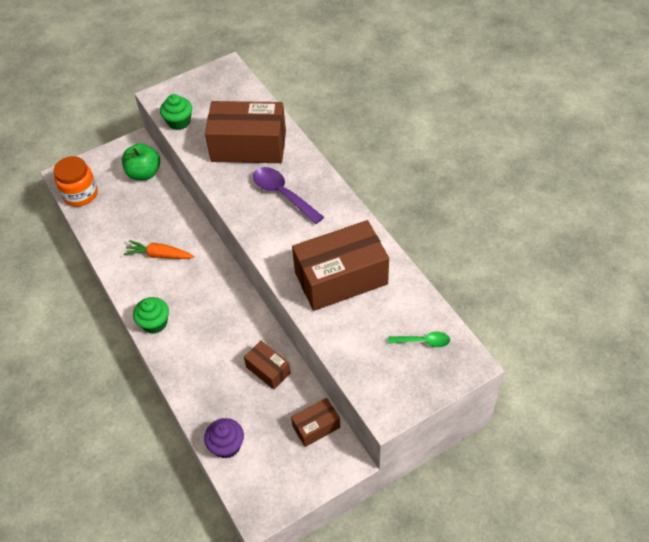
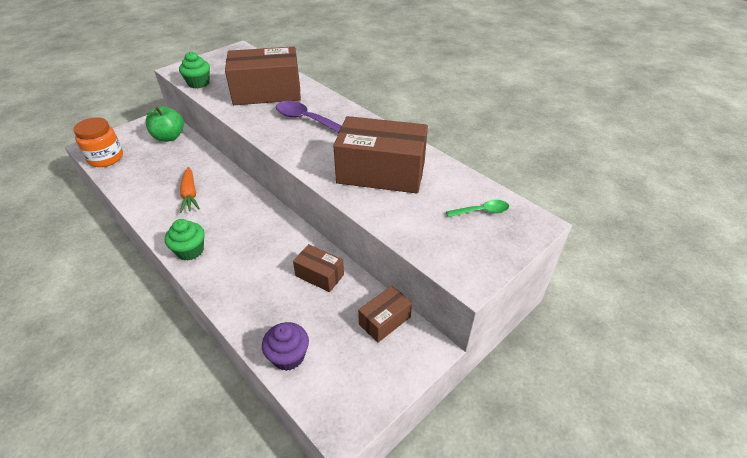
camera: 15 degrees left, 10 degrees down
(159, 255) = (190, 194): orange carrot -> orange carrot turned 105 degrees counterclockwise
(341, 278) = (381, 172): brown box -> brown box turned 45 degrees clockwise

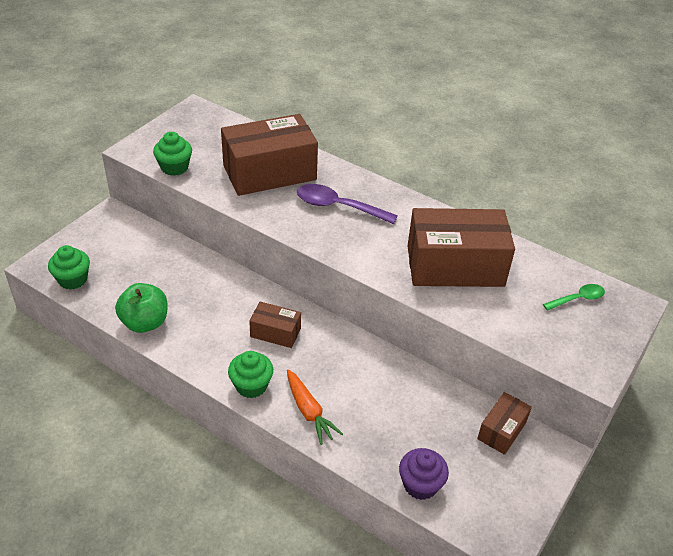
camera: 15 degrees left, 0 degrees up
(106, 158) = (73, 279): orange jar -> green cupcake
(169, 137) = (140, 240): green apple -> green apple (145, 322)
(190, 194) = (211, 315): orange carrot -> orange carrot (309, 411)
(319, 275) = (412, 392): brown box -> brown box (275, 332)

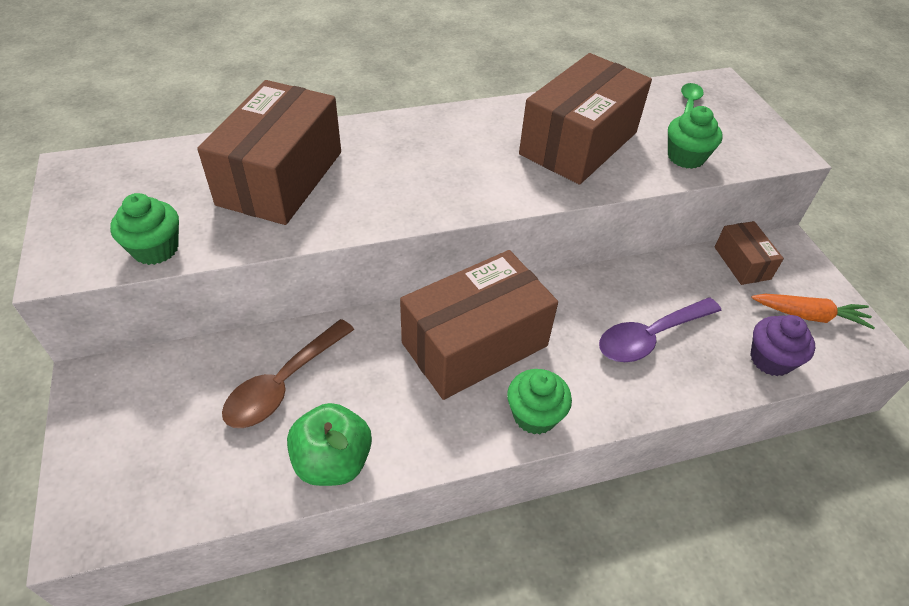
camera: 50 degrees left, 5 degrees up
(73, 279) = (161, 501): green cupcake -> green cupcake (685, 157)
(172, 276) = (283, 384): none -> brown spoon
(275, 332) = (475, 344): brown box -> brown box, size x2.05
(309, 411) = (613, 387): orange carrot -> orange carrot (809, 315)
(338, 207) = (404, 163): purple spoon -> purple spoon (650, 337)

